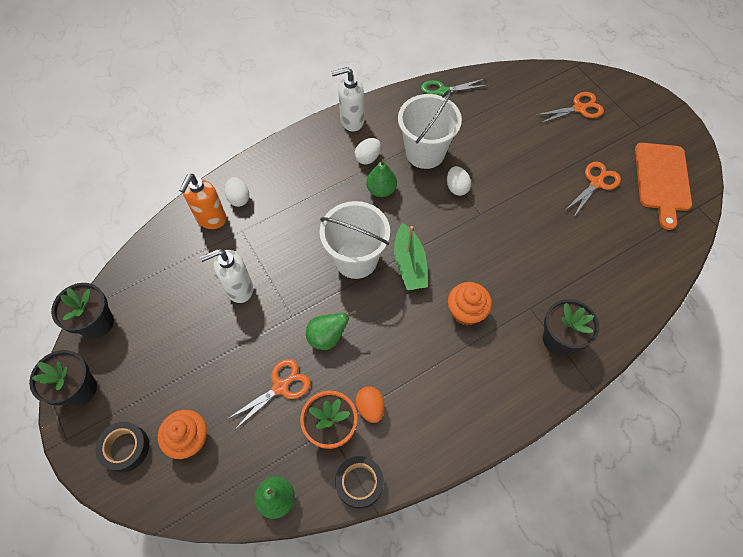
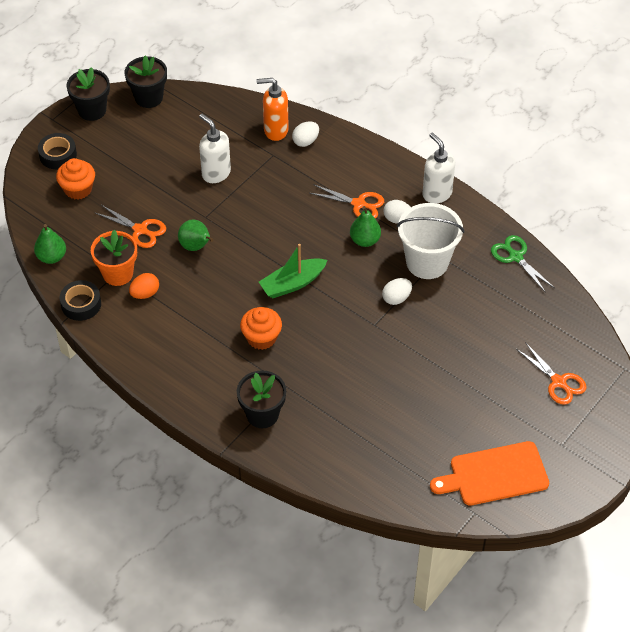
camera: 70 degrees right, 10 degrees down
(356, 259) = (280, 243): white bucket -> none
(596, 183) = (460, 414): orange scissors -> orange scissors (358, 204)

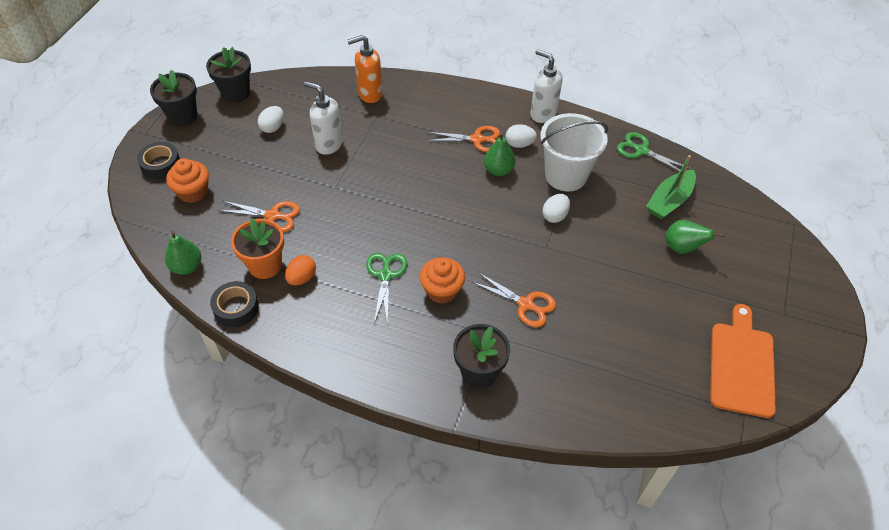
camera: 20 degrees left, 0 degrees up
(196, 246) = (337, 217): green pear -> green pear (682, 248)
(218, 311) = (385, 275): none -> green scissors
(292, 283) = (449, 228): green boat -> green boat (669, 201)
(305, 141) = (402, 97): white egg -> white egg (273, 127)
(494, 475) = (741, 365): orange cutting board -> orange cutting board turned 135 degrees clockwise
(558, 382) = (745, 254): orange scissors -> orange scissors (525, 304)

